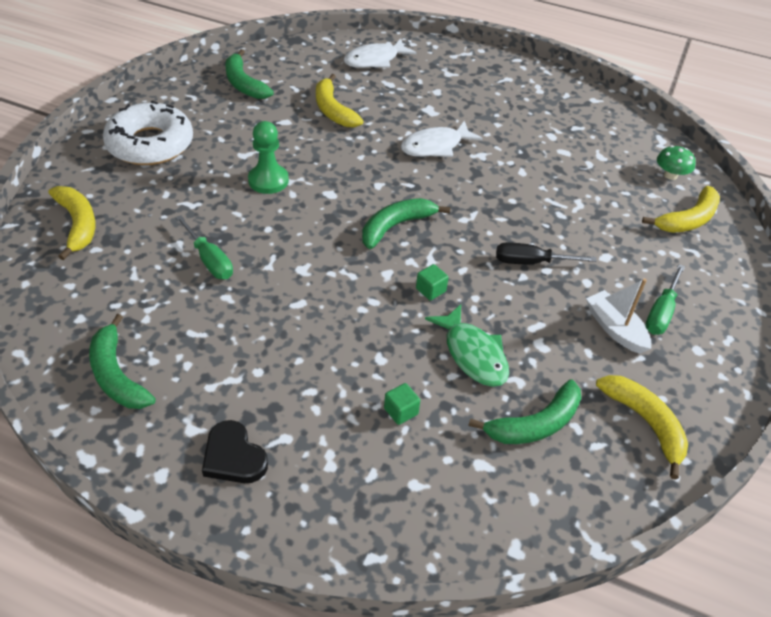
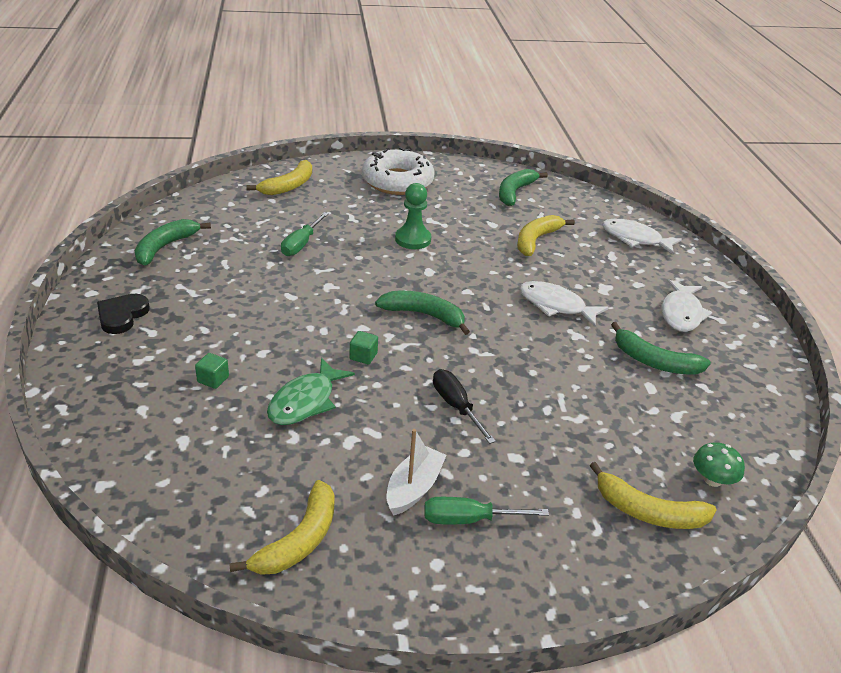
camera: 60 degrees right, 10 degrees down
(489, 92) = (681, 313): none -> white fish
(535, 424) = (248, 461): green banana -> green banana (654, 361)

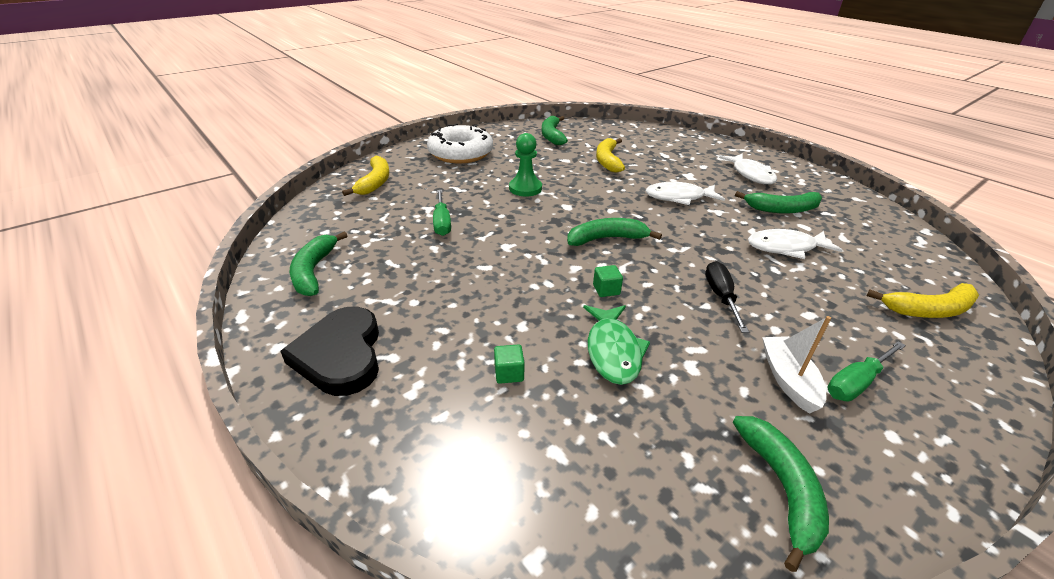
camera: 30 degrees left, 0 degrees up
(122, 316) = (340, 355): black heart -> black heart, size x1.56
(299, 540) = (781, 488): yellow banana -> green banana
(455, 406) = (720, 296): black screwdriver -> black screwdriver turned 60 degrees clockwise
(635, 239) = (662, 140): white fish -> white fish (785, 248)
(712, 479) = (921, 269): green mushroom -> none

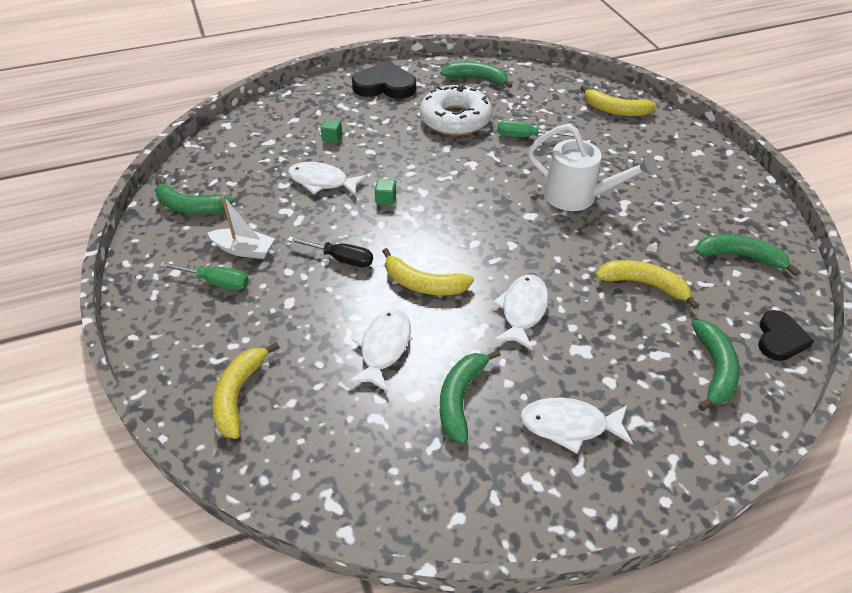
camera: 110 degrees right, 10 degrees up
(460, 153) = (683, 169): white donut -> white donut (455, 119)
(525, 188) = (578, 197): green pawn -> white watering can
(606, 239) = (458, 222): green banana -> green banana (714, 369)
(613, 351) = (322, 182): green fish -> white fish
(615, 127) = (779, 339): none -> black heart
(699, 242) = (423, 284): none -> yellow banana
(855, 383) = (217, 282): green screwdriver -> green screwdriver turned 120 degrees clockwise

